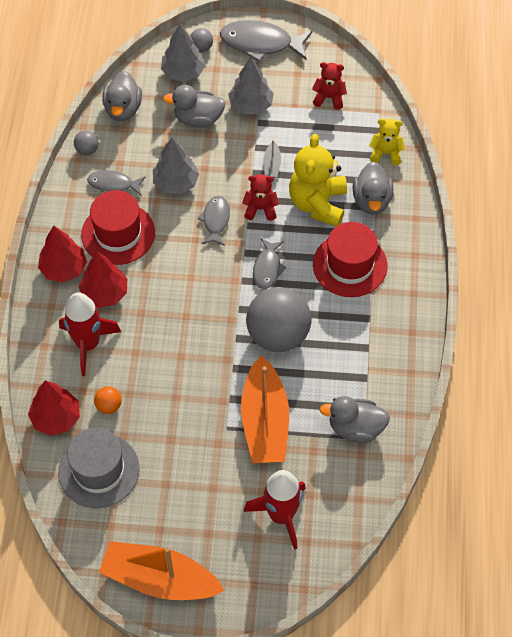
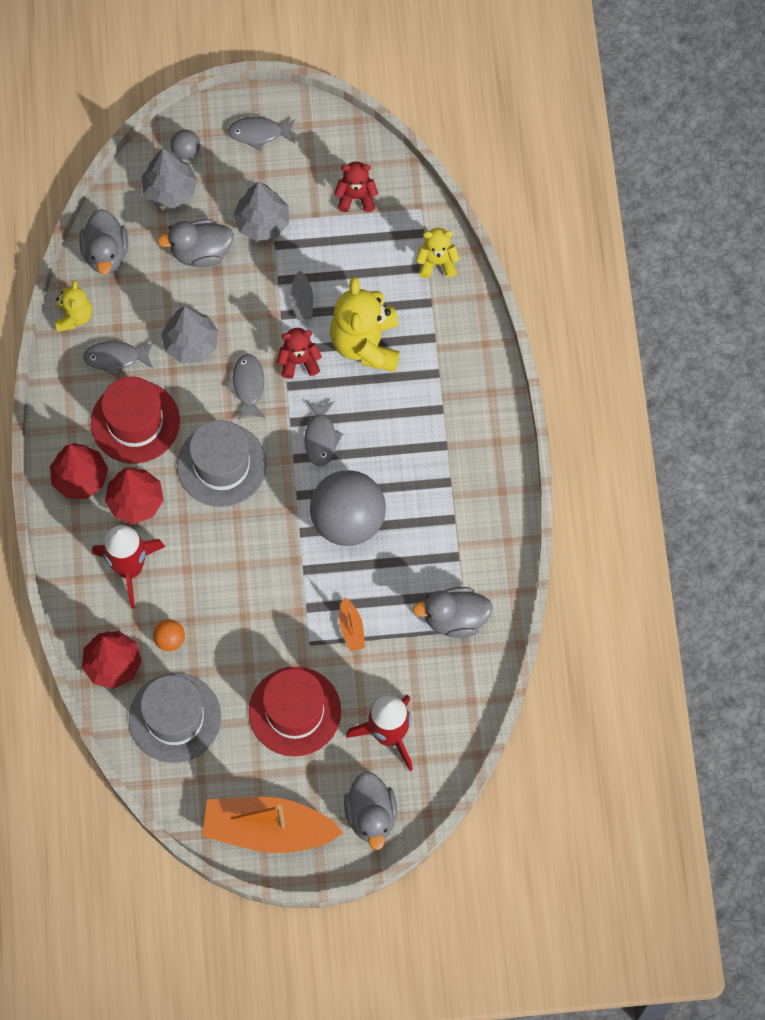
camera: 10 degrees left, 10 degrees up
(87, 150) = (74, 316): grey ball -> yellow teddy bear
(181, 276) = (221, 465): none -> grey hat
(261, 44) = (259, 133): grey fish -> grey fish, size x0.59
(265, 422) = (351, 628): orange boat -> orange boat, size x0.42
(350, 265) = (417, 418): red hat -> red hat (295, 711)
(371, 201) = (429, 329): grey duck -> grey duck (371, 815)

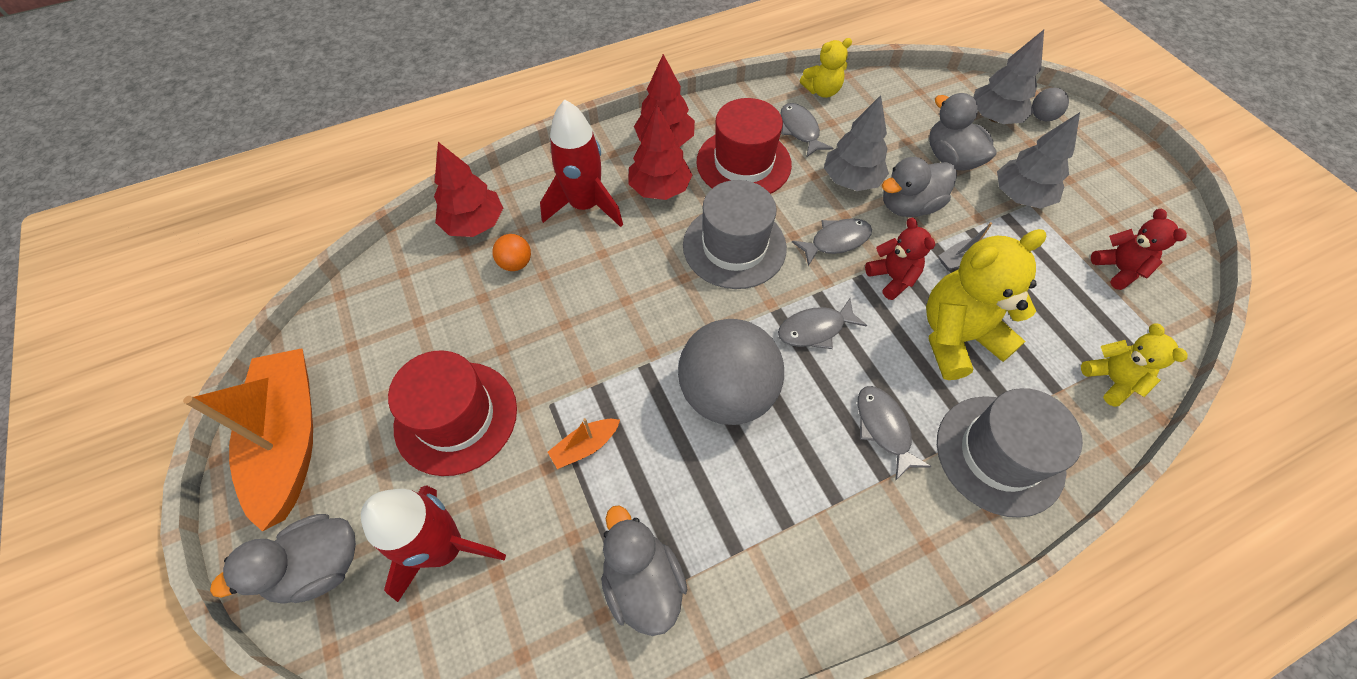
camera: 70 degrees right, 10 degrees down
(106, 253) = (897, 93): grey duck -> grey duck (908, 206)
(175, 718) = (423, 296): grey hat -> grey hat (999, 454)
(259, 133) = (1109, 164): grey fish -> grey fish (883, 428)

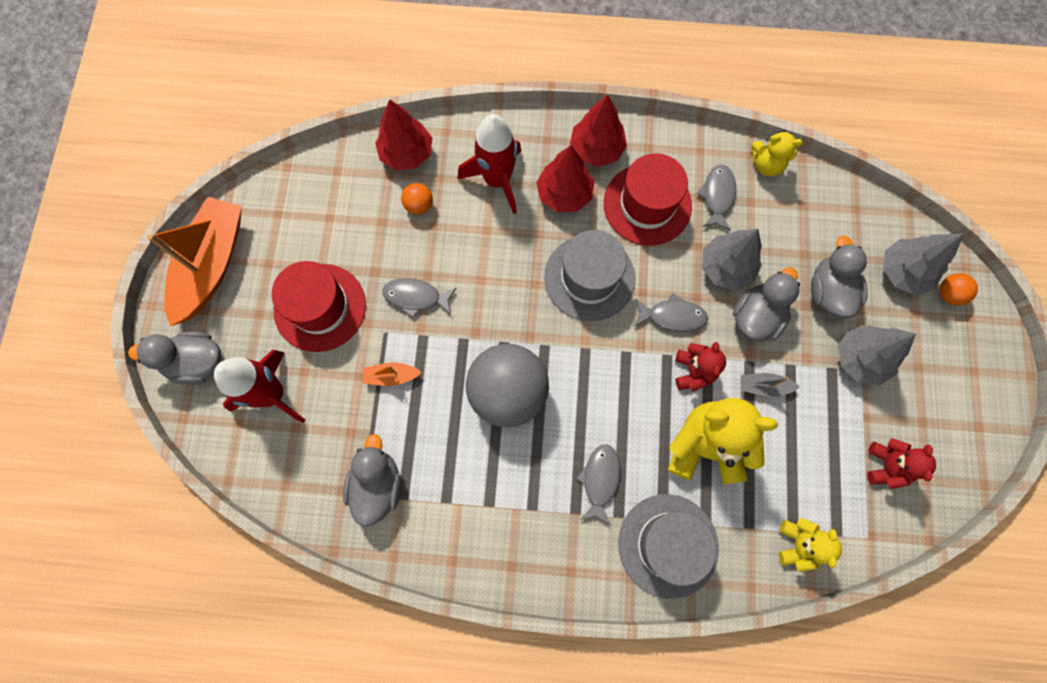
camera: 30 degrees right, 15 degrees up
(815, 329) = (604, 380): grey fish -> grey fish (416, 297)
(908, 206) = (756, 316): grey duck -> grey duck turned 120 degrees clockwise
(1041, 117) = (948, 294): grey ball -> orange ball

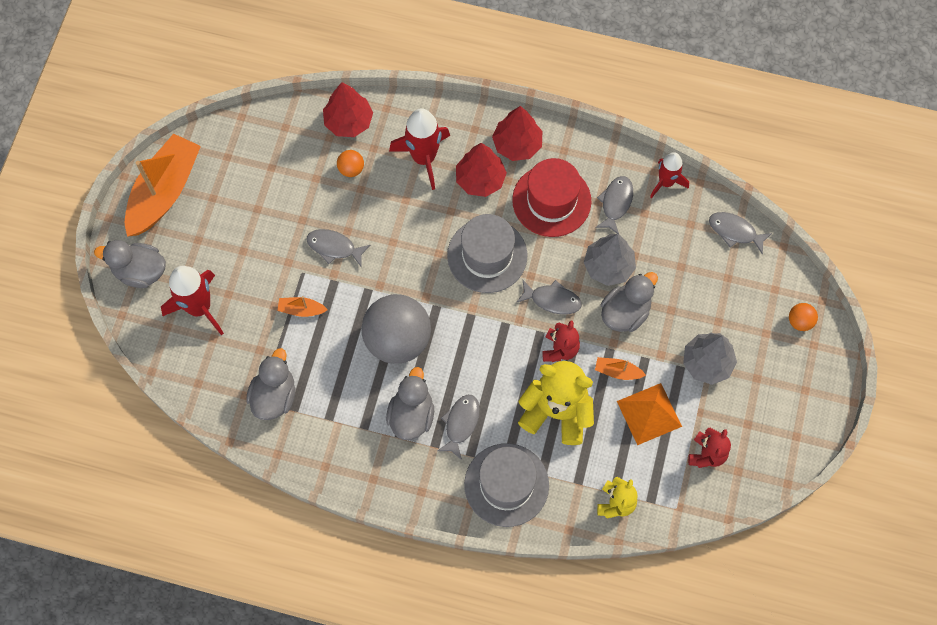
camera: 10 degrees right, 5 degrees down
(320, 307) = (251, 242): red hat -> none
(763, 386) = (617, 371): grey boat -> orange boat
(766, 164) = (666, 182): yellow teddy bear -> red rocket
(810, 430) = (649, 414): none -> orange pyramid
(828, 292) = (694, 302): grey duck -> grey duck (411, 415)
(853, 206) = (735, 232): none -> grey fish
(903, 272) = (764, 296): grey tree -> none

